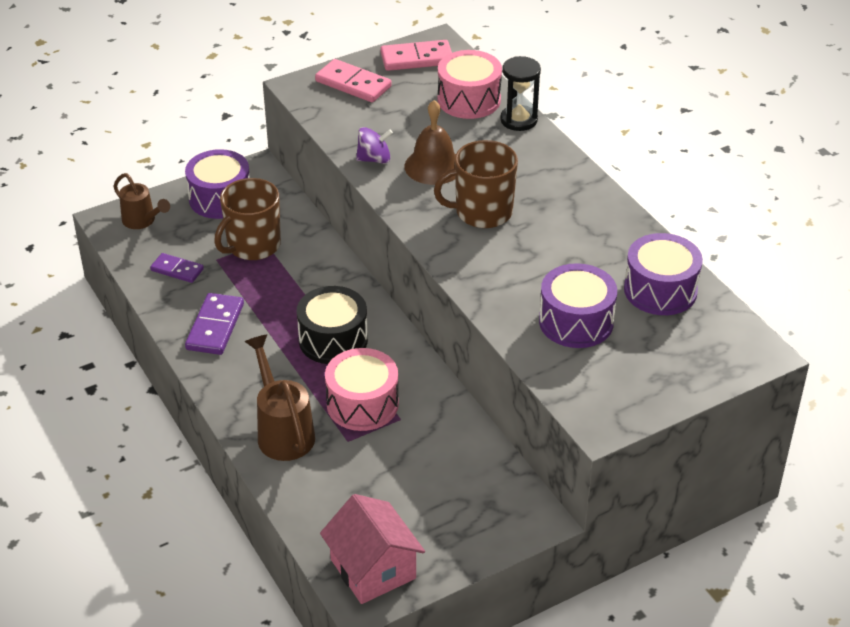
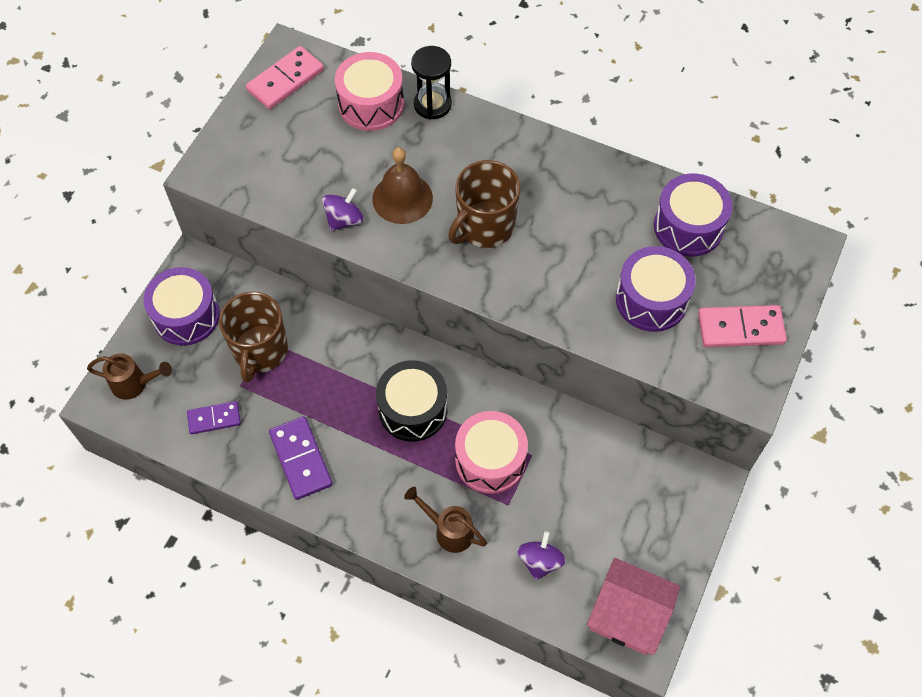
camera: 35 degrees left, 20 degrees up
(282, 431) = (449, 530): brown watering can -> brown watering can, size x0.67
(336, 491) = (540, 561): none -> purple spinning top
(353, 84) = (252, 142): pink domino -> pink domino (740, 328)

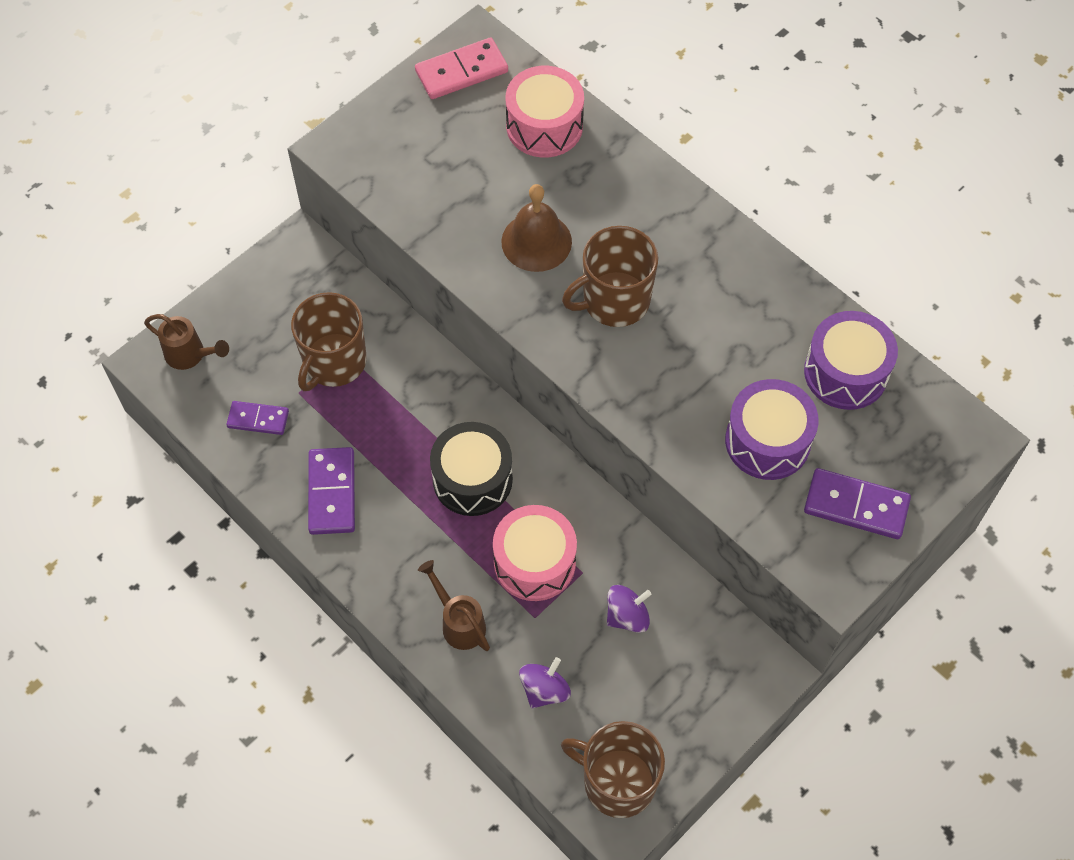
camera: 20 degrees right, 0 degrees up
(186, 316) = (271, 299): purple drum -> none
(344, 220) = (464, 246): purple spinning top -> purple spinning top (627, 616)
(432, 104) = (612, 146): black hourglass -> none
(628, 615) = (617, 782): pink house -> brown mug
(740, 328) = (856, 506): pink domino -> purple domino

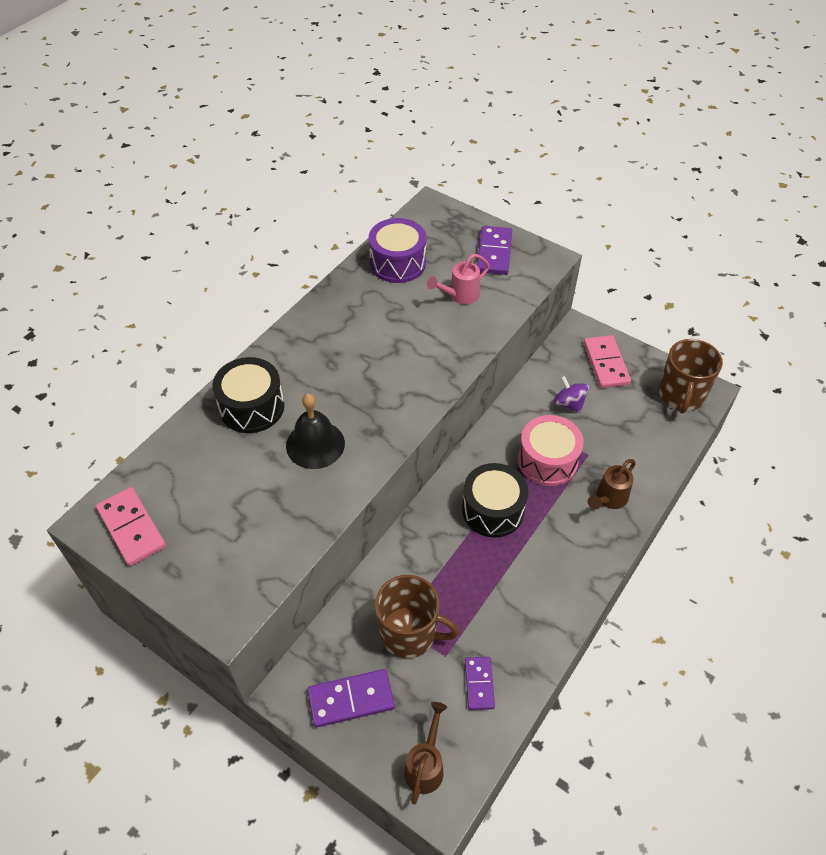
camera: 100 degrees left, 10 degrees down
(332, 493) = (532, 607): purple domino -> purple domino (351, 699)
(536, 241) = (315, 444): brown bell -> black bell
(544, 126) = (194, 456): pink drum -> none
(544, 690) = (637, 441): purple spinning top -> none
(605, 183) = (252, 407): none -> black drum
(614, 301) = (363, 388): brown mug -> none
(696, 690) = (606, 363): none -> pink domino
(767, 441) = (460, 296): purple drum -> pink watering can

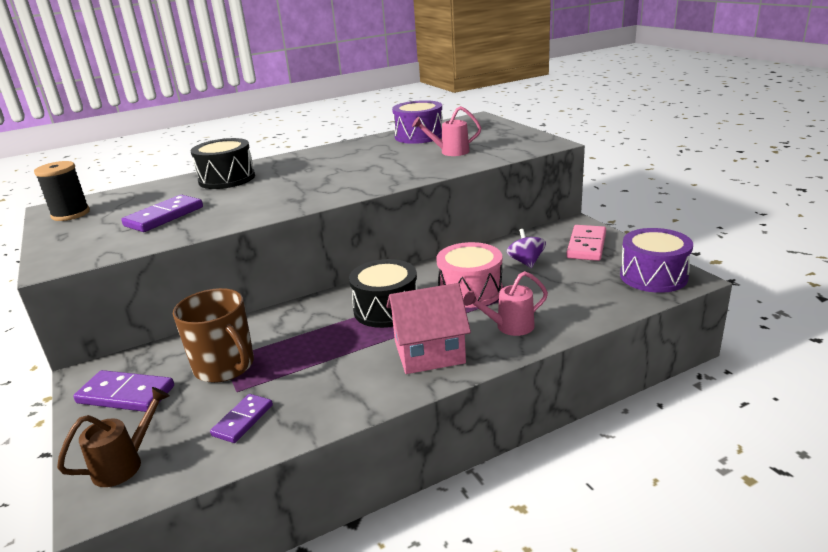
camera: 30 degrees right, 25 degrees down
(132, 528) = (71, 214): pink domino -> black spool
(315, 444) = (244, 199): black bell -> none
(494, 253) = (504, 138): purple domino -> purple domino (164, 216)
(567, 552) = (429, 352): none -> pink house
(609, 499) = (509, 327): brown watering can -> pink watering can
(681, 395) = (653, 276): brown mug -> purple drum

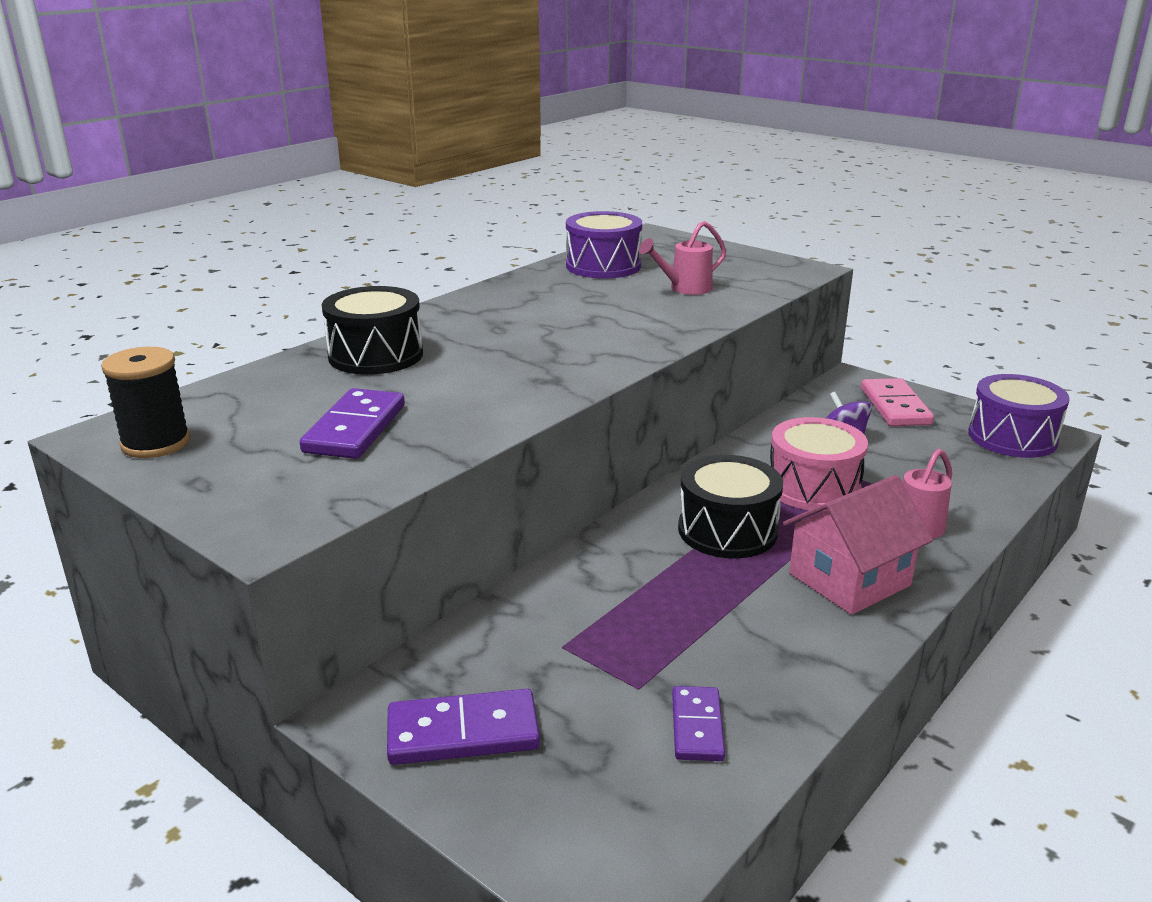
camera: 25 degrees left, 0 degrees up
(125, 464) = (588, 834): brown watering can -> none
(225, 366) = (579, 656): brown mug -> none

